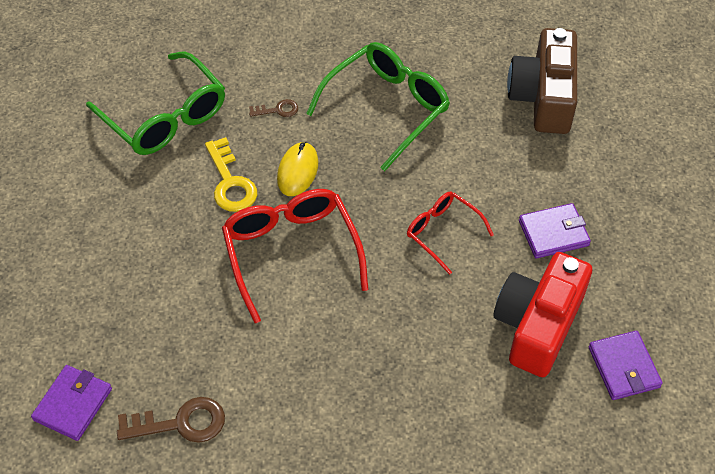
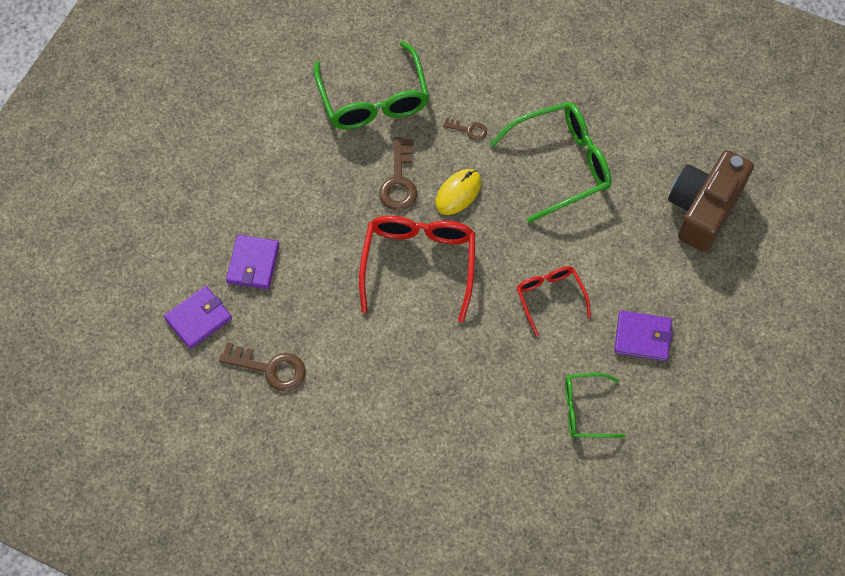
camera: 25 degrees right, 10 degrees up
(230, 182) = (399, 181): yellow key -> brown key
(537, 324) = (585, 410): red camera -> green glasses
(624, 367) = (636, 476): purple wallet -> purple wallet (253, 263)

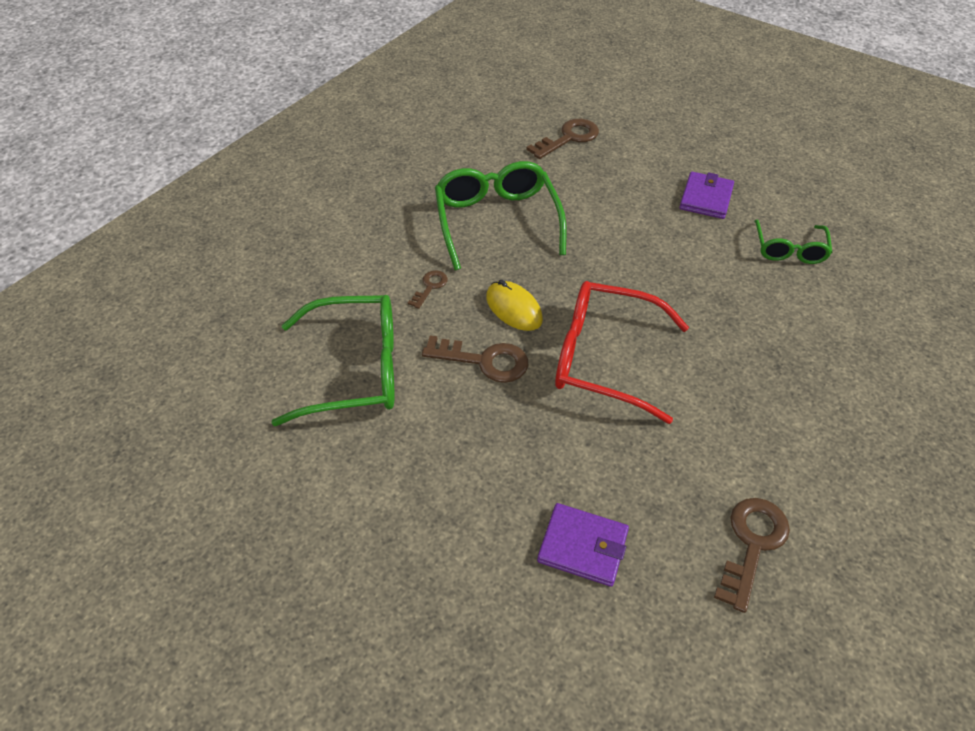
camera: 80 degrees left, 15 degrees down
(198, 318) = (670, 637): purple wallet -> none
(550, 297) = (658, 255): red glasses -> none
(703, 208) = (568, 138): brown camera -> brown key

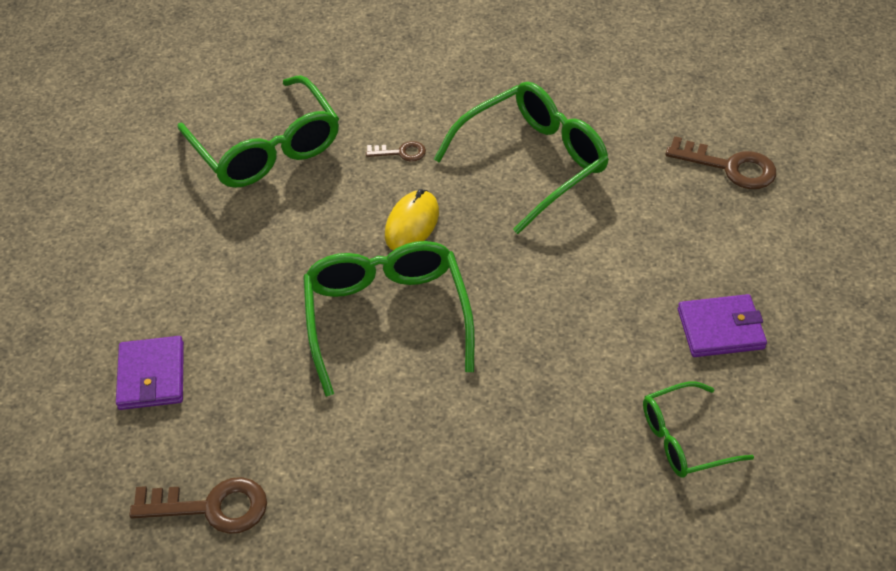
camera: 65 degrees right, 0 degrees up
(484, 361) = (328, 229): brown key -> none
(604, 358) = (387, 318): red glasses -> green glasses

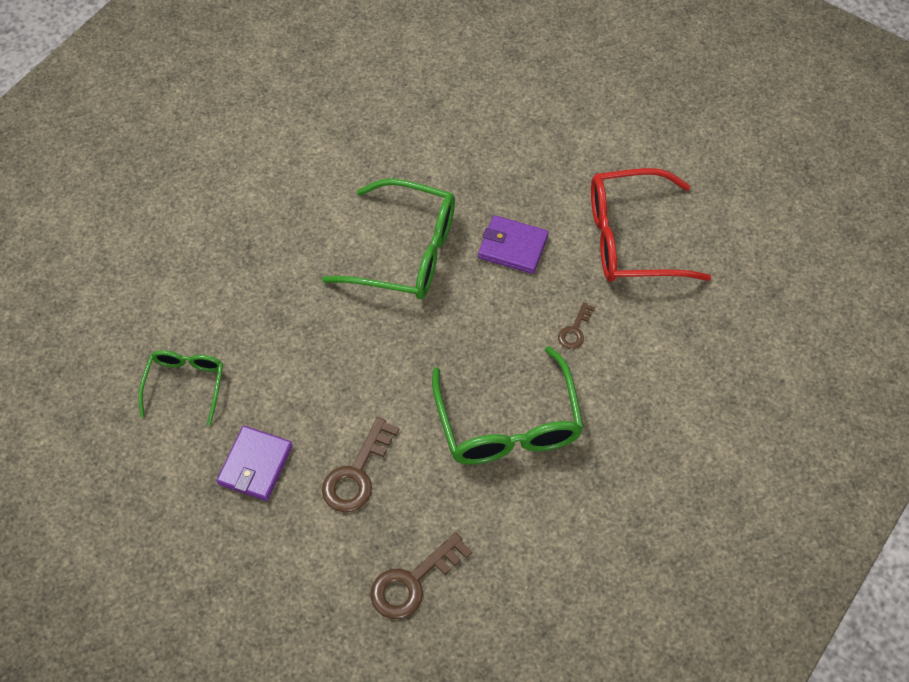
camera: 115 degrees right, 10 degrees up
(152, 376) = (440, 105): purple wallet -> purple wallet (513, 247)
(211, 507) = (318, 107): brown key -> brown key (357, 473)
(266, 148) = (631, 238): green glasses -> red glasses
(412, 224) = (489, 305): yellow mouse -> none

